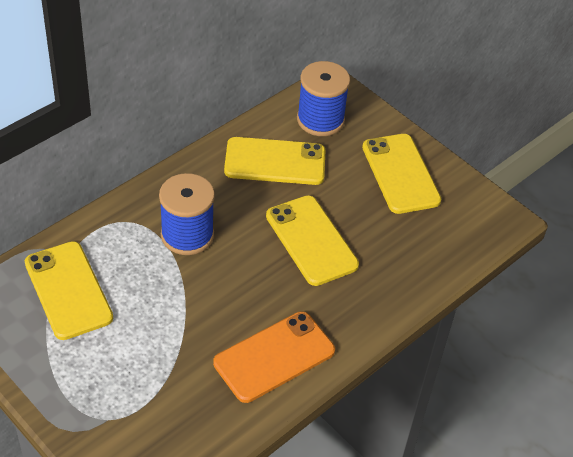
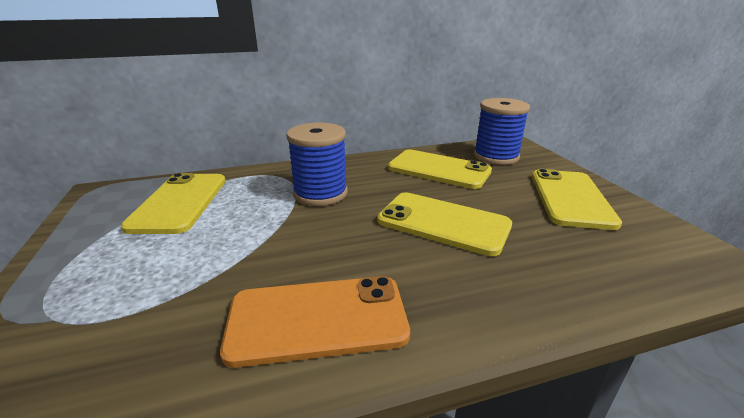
camera: 30 degrees right, 20 degrees down
(311, 240) = (443, 223): yellow phone -> yellow phone turned 60 degrees counterclockwise

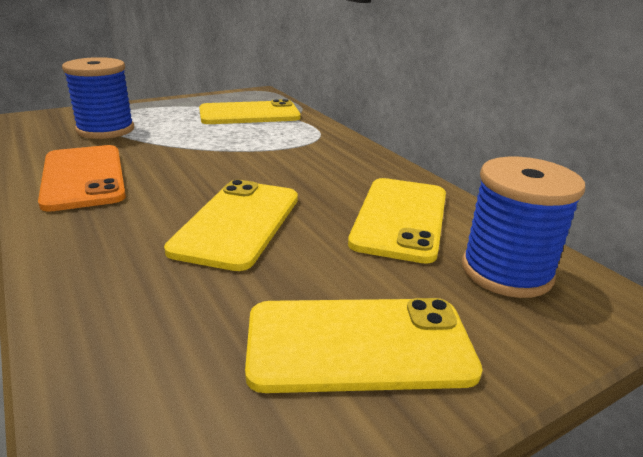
camera: 75 degrees right, 0 degrees up
(320, 193) = (288, 157): blue spool -> blue spool (105, 130)

